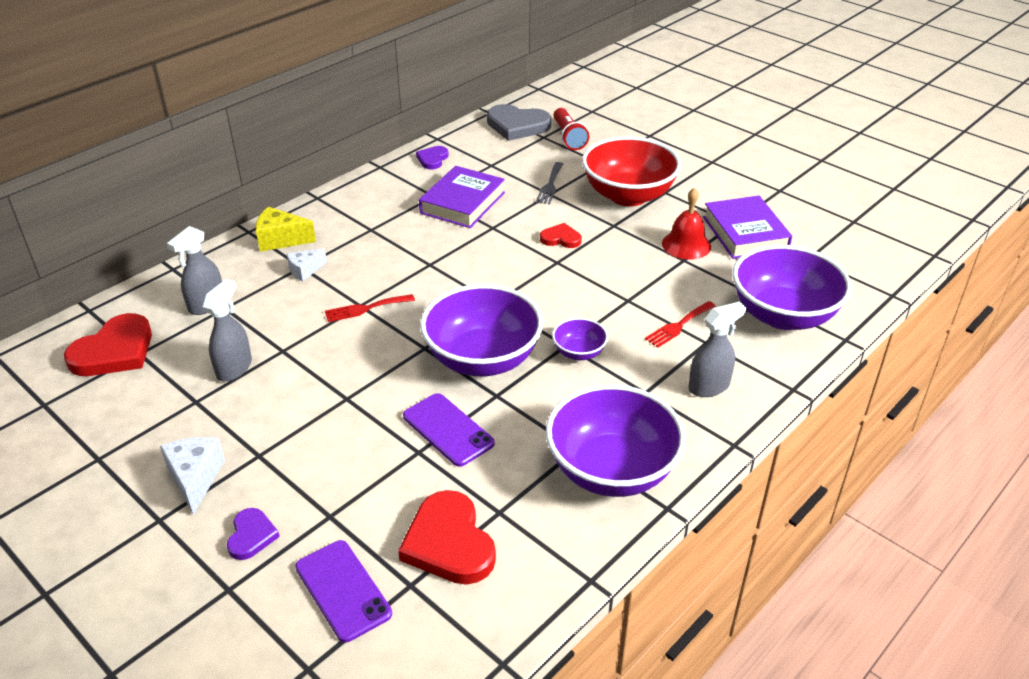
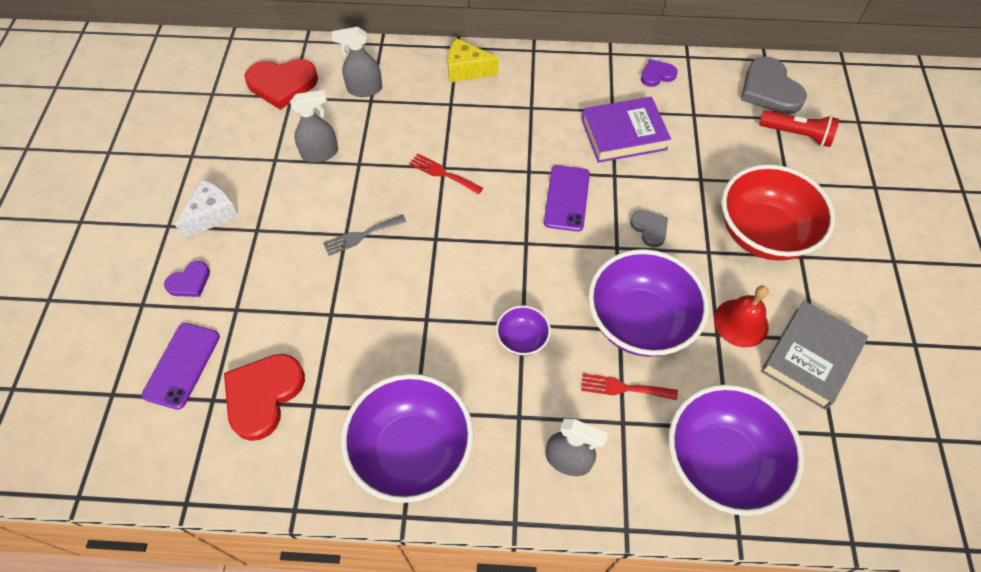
camera: 50 degrees right, 20 degrees up
(281, 240) = (466, 70): yellow cheese -> yellow cheese turned 45 degrees counterclockwise
(305, 270) = (448, 109): white cheese -> none
(448, 430) = (366, 316): purple phone -> purple phone (567, 198)
(482, 359) = (456, 282): purple bowl -> purple bowl (639, 322)
(550, 185) = (712, 171): grey fork -> grey fork (361, 235)
(561, 238) = (649, 229): red heart -> grey heart
(568, 137) = (797, 134): red flashlight -> red flashlight turned 105 degrees counterclockwise
(745, 233) = (810, 358): purple book -> grey book

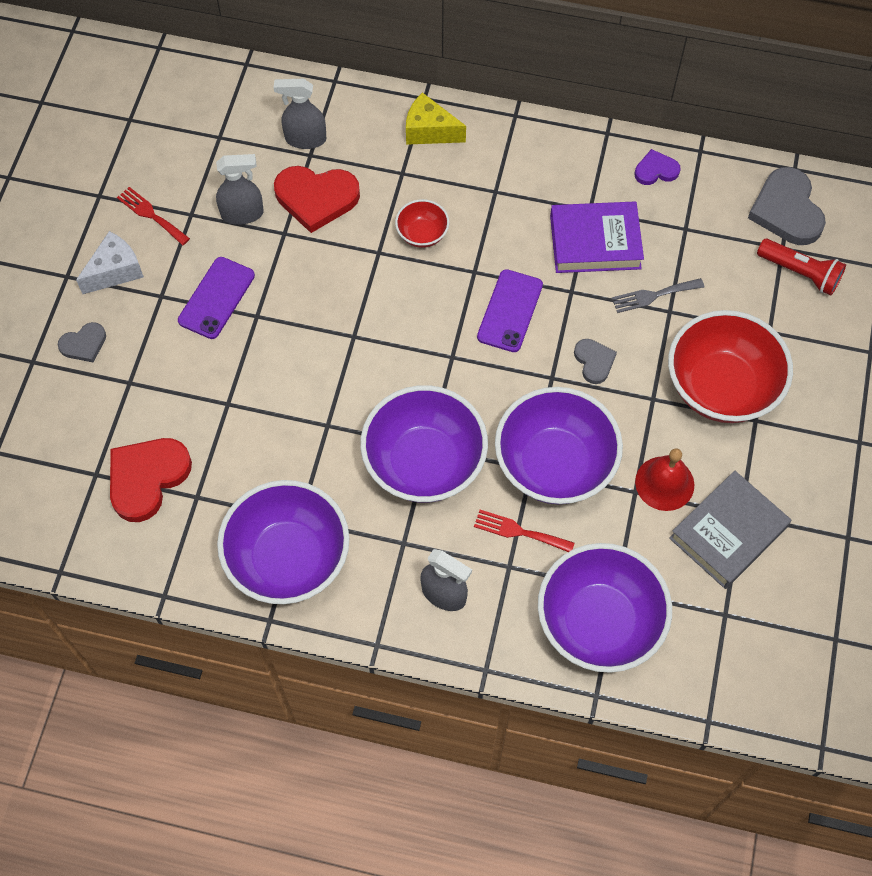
camera: 10 degrees right, 5 degrees up
(182, 365) = (68, 433): purple phone -> purple phone (216, 298)
(189, 282) = (84, 344): purple heart -> grey heart
(282, 84) = (211, 119): red heart -> red heart (316, 198)
(361, 235) = (273, 320): grey fork -> grey fork (653, 295)
(443, 173) = (376, 259): red fork -> red fork (151, 214)
(478, 148) = (422, 234): none -> red bowl
(522, 339) = (424, 463): purple bowl -> purple bowl, size x2.14

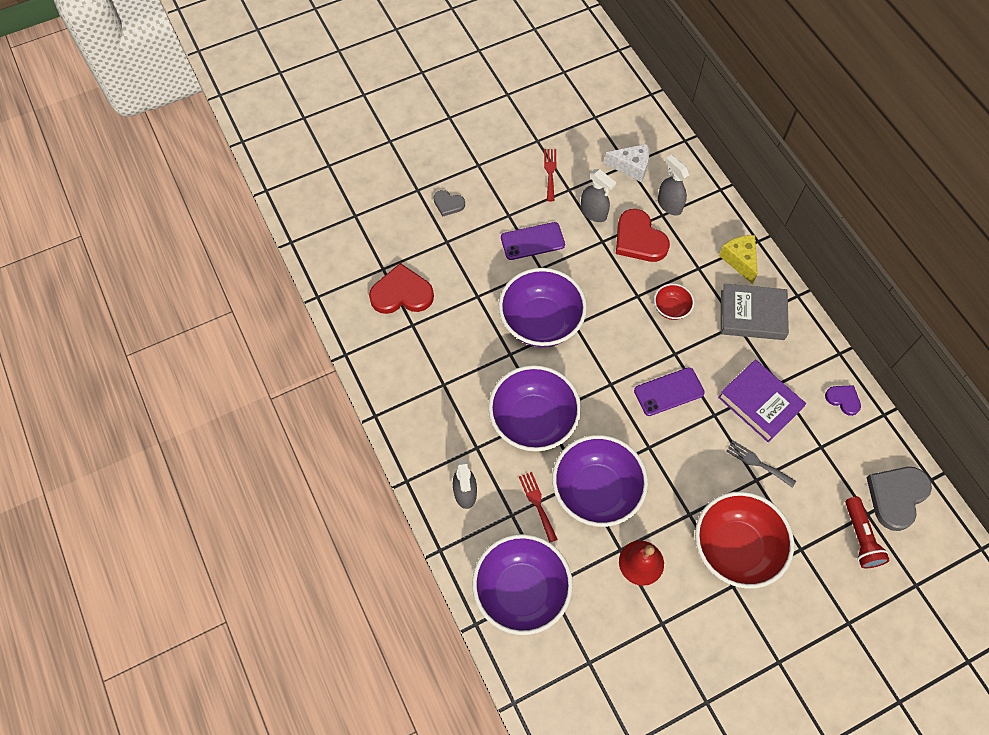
camera: 50 degrees right, 0 degrees up
(115, 271) = (502, 183): white cheese -> white cheese (631, 167)
(288, 558) = (417, 397): purple bowl -> purple bowl (541, 322)
(594, 361) = (681, 462): grey heart -> none
(728, 533) = (643, 624): grey book -> grey book (752, 315)

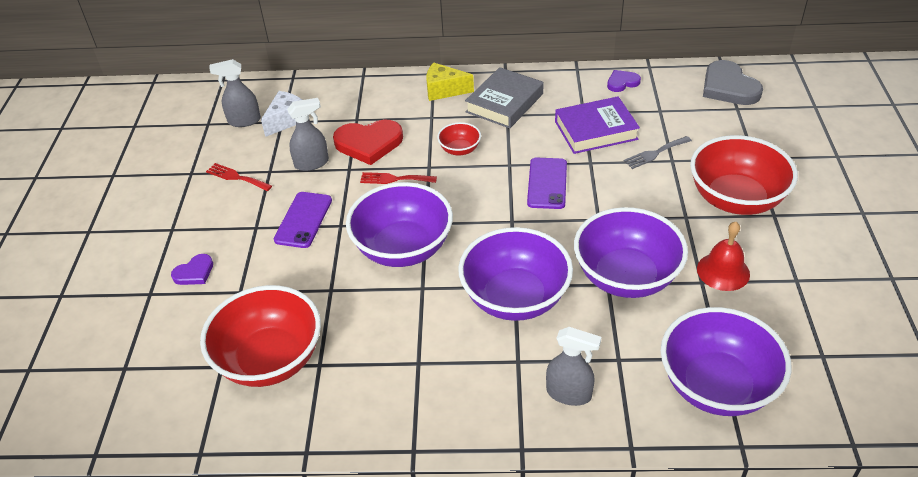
camera: 60 degrees left, 20 degrees down
(402, 293) = (270, 360): red heart -> red bowl
(448, 204) = (194, 272): grey heart -> purple heart
(537, 503) = (616, 331): red fork -> red fork (394, 179)
(669, 205) = (350, 111): grey spray bottle -> grey spray bottle (244, 121)
(860, 538) = (758, 120): red flashlight -> none

